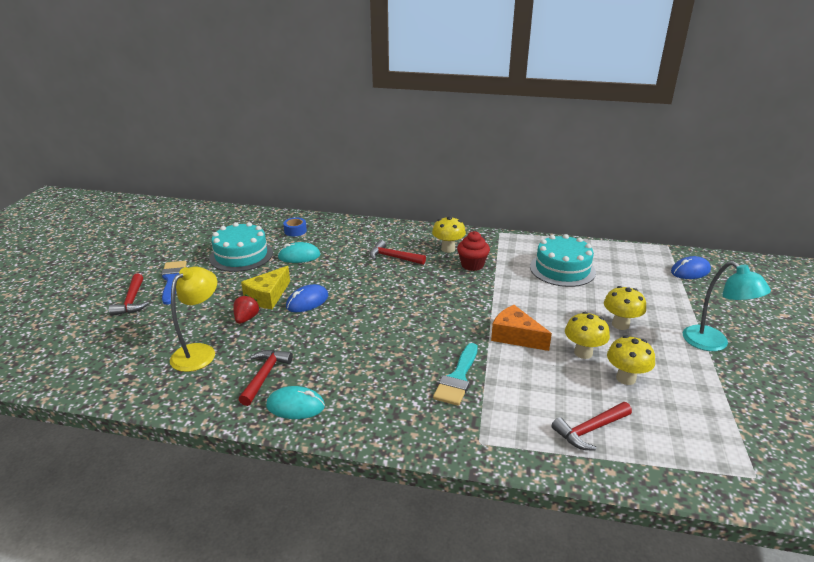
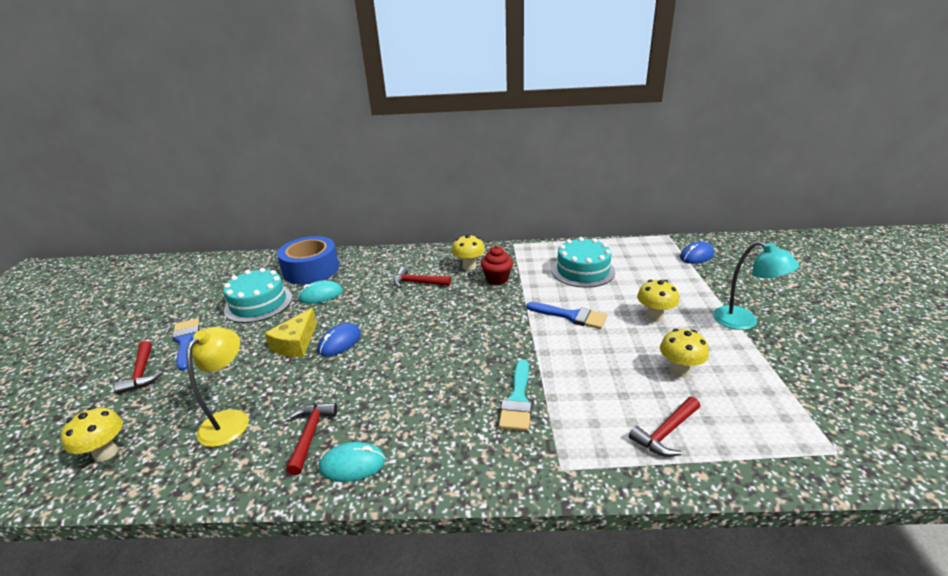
camera: 10 degrees left, 0 degrees up
(246, 318) = (277, 372): red strawberry -> none
(295, 231) = (311, 270): blue tape -> blue tape, size x2.42
(515, 336) = (561, 345): orange cheese -> none
(535, 311) = (571, 316): none -> blue brush
(583, 353) = (630, 351): yellow mushroom -> yellow mushroom (106, 453)

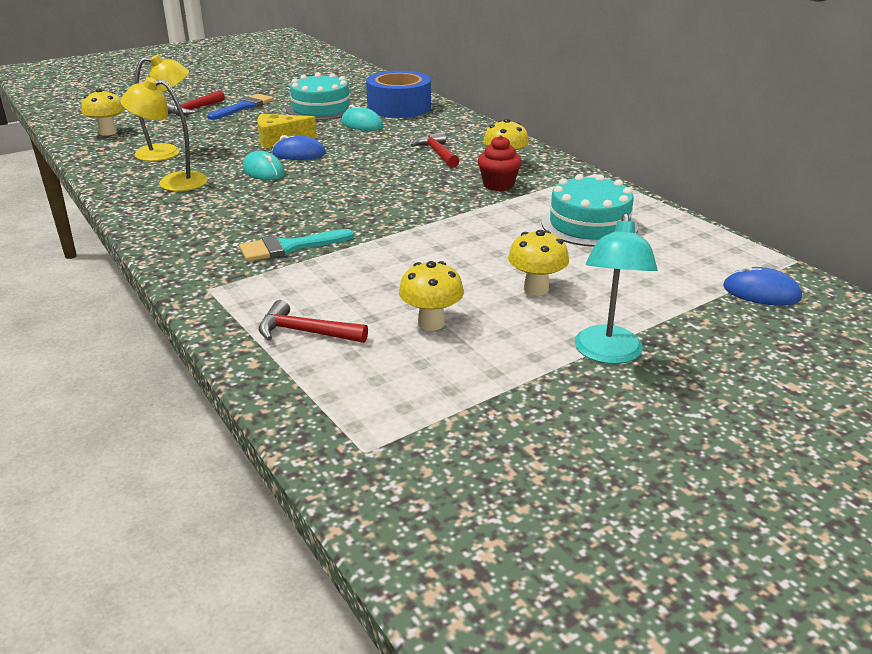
camera: 55 degrees right, 0 degrees up
(310, 434) = (173, 182): red hammer -> yellow lamp
(352, 464) = (151, 206): turquoise mouse -> turquoise mouse (263, 171)
(571, 316) = (472, 240): blue brush -> none

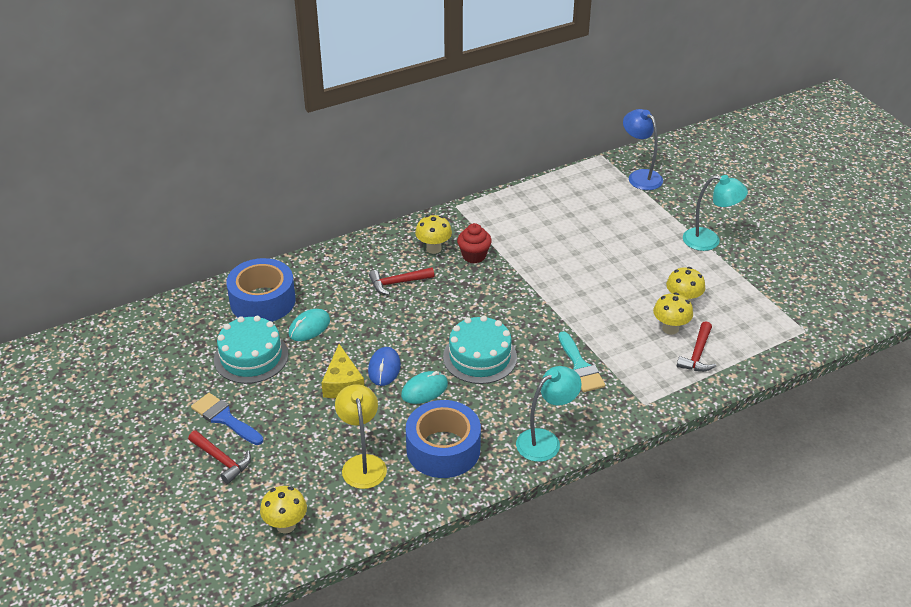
camera: 85 degrees left, 10 degrees up
(164, 229) = (545, 441): none -> turquoise lamp
(173, 182) = (443, 449): yellow lamp -> blue tape
(536, 289) = (639, 257): yellow mushroom -> yellow mushroom (670, 328)
(589, 225) = (548, 223): turquoise cake -> turquoise cake (480, 357)
(761, 293) = (640, 176): blue mouse -> blue lamp

